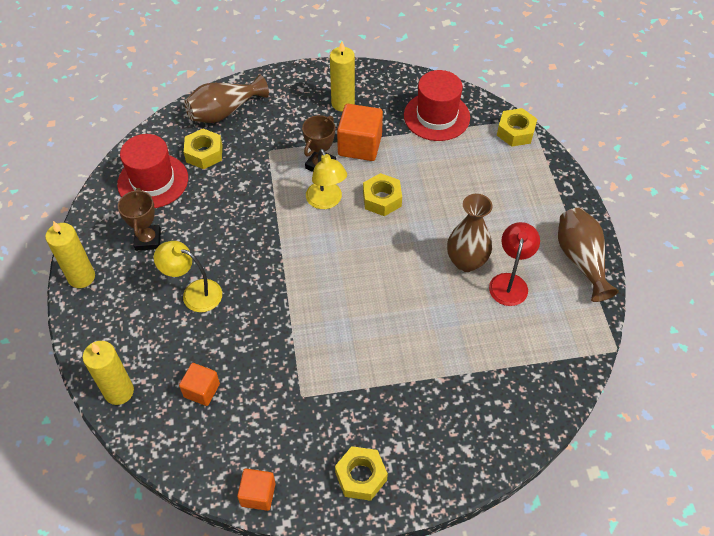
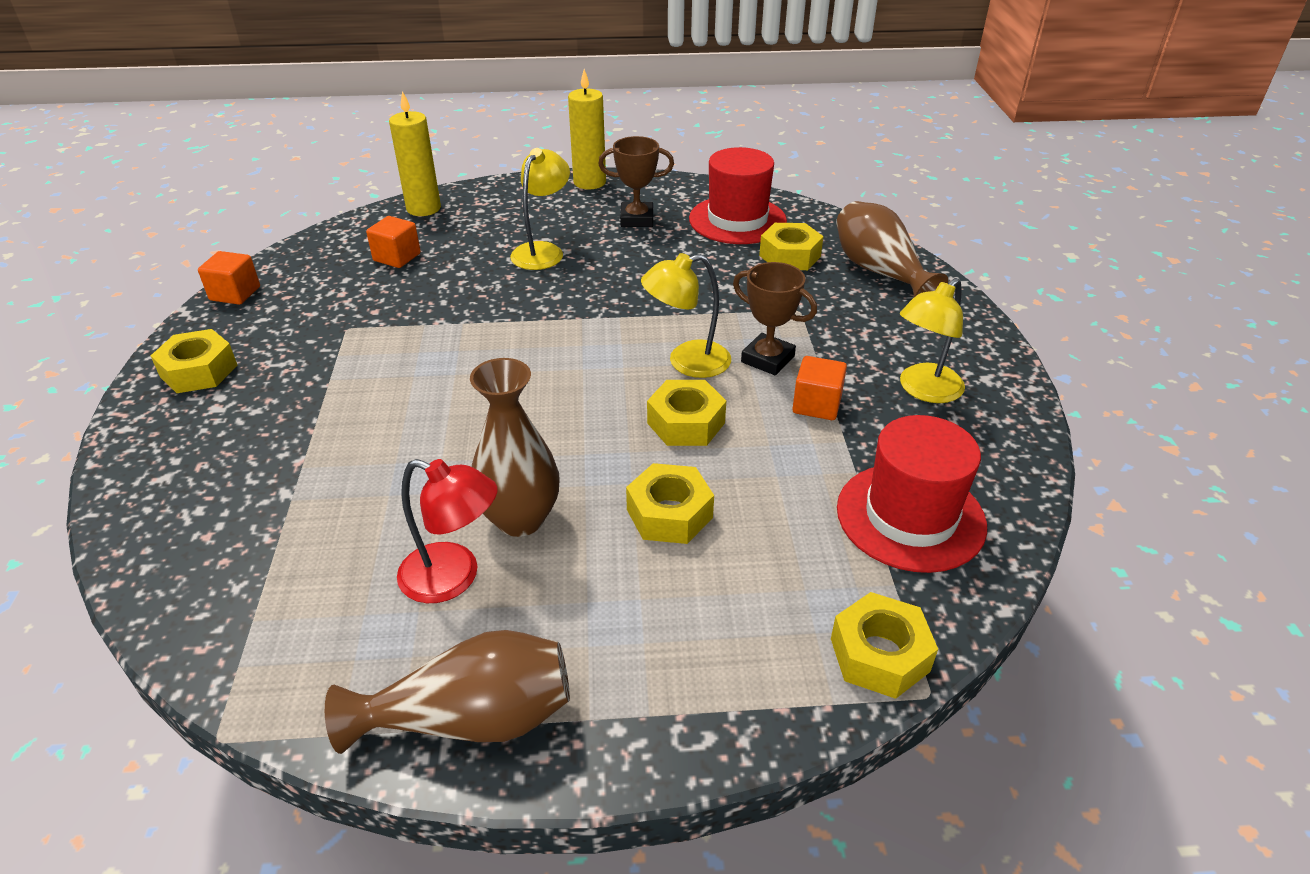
camera: 95 degrees right, 15 degrees down
(343, 103) = (923, 390): yellow candle -> yellow lamp
(360, 145) = (816, 405): orange cube -> orange cube, size x0.60
(451, 202) = (669, 514): none -> yellow nut

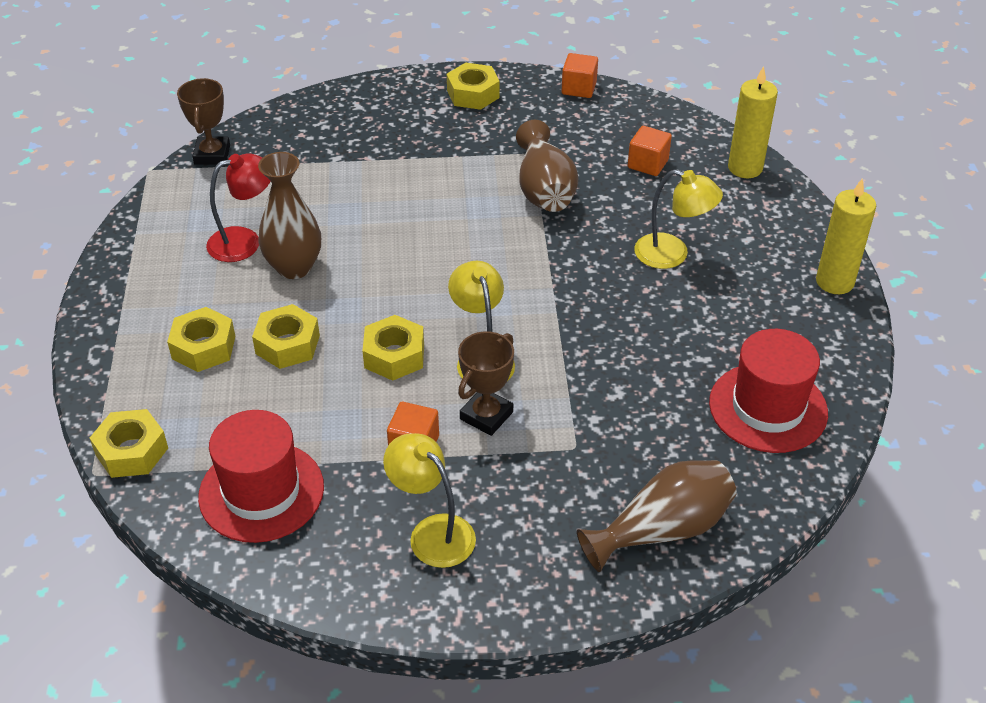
camera: 90 degrees right, 5 degrees up
(453, 578) = (245, 241): red lamp -> red lamp turned 135 degrees counterclockwise
(471, 719) = (135, 260): brown vase -> brown vase (544, 190)
(637, 219) = (753, 322): brown trophy -> brown trophy (212, 155)
(789, 256) = (689, 449): yellow nut -> yellow nut (204, 347)

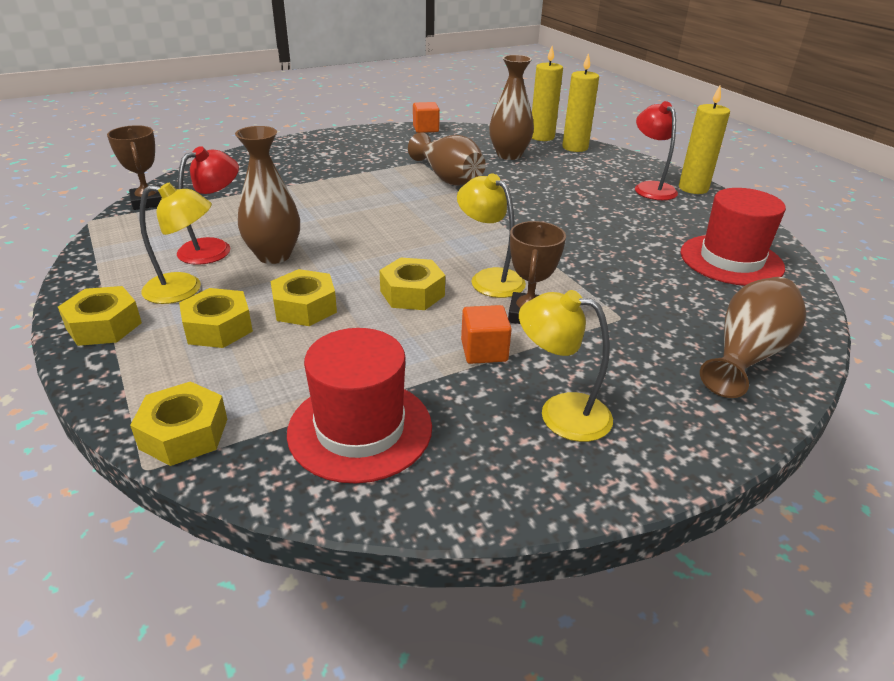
camera: 25 degrees left, 10 degrees down
(473, 94) = (350, 141): yellow nut -> yellow nut (104, 326)
(648, 164) = (509, 155): orange cube -> brown vase
(672, 255) = (573, 194): yellow lamp -> yellow lamp (184, 289)
(717, 137) = (542, 137): none -> yellow candle
(779, 267) = (650, 188): none -> red lamp

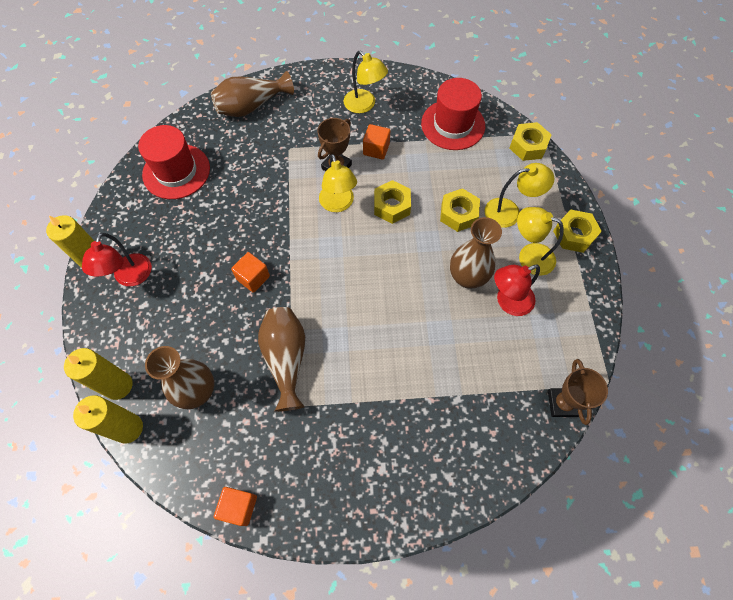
camera: 155 degrees left, 30 degrees up
(218, 328) = (509, 212): yellow nut -> yellow lamp
(531, 209) = (253, 278): none -> orange cube

